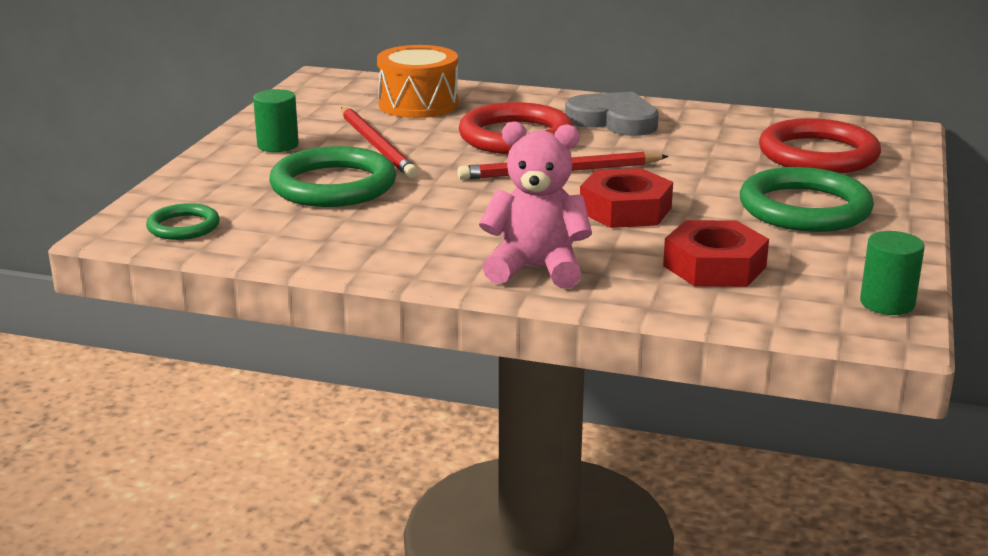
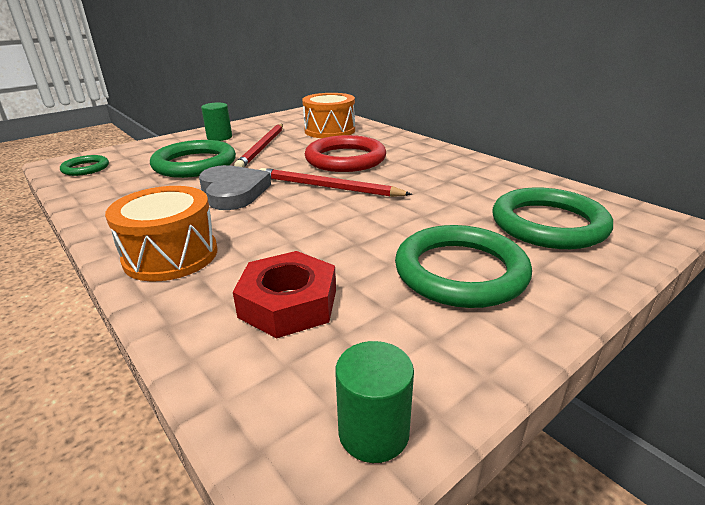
camera: 35 degrees right, 5 degrees up
(536, 269) = (171, 255): pink teddy bear -> orange drum
(614, 120) = (425, 162): grey heart -> grey heart (233, 192)
(625, 210) = (316, 227): red nut -> none
(818, 154) = (548, 224): red ring -> green ring

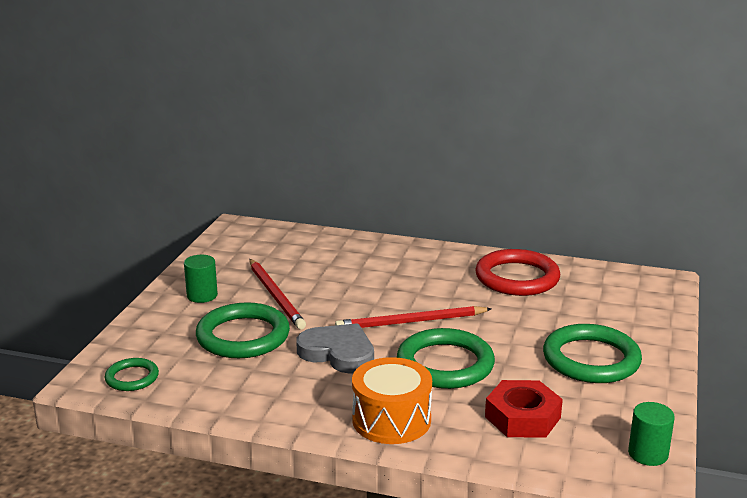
camera: 35 degrees left, 5 degrees down
(330, 130) = (307, 253): orange drum -> none
(345, 159) = (379, 287): red ring -> red ring (517, 278)
(548, 224) = (603, 305): green ring -> green ring (445, 364)

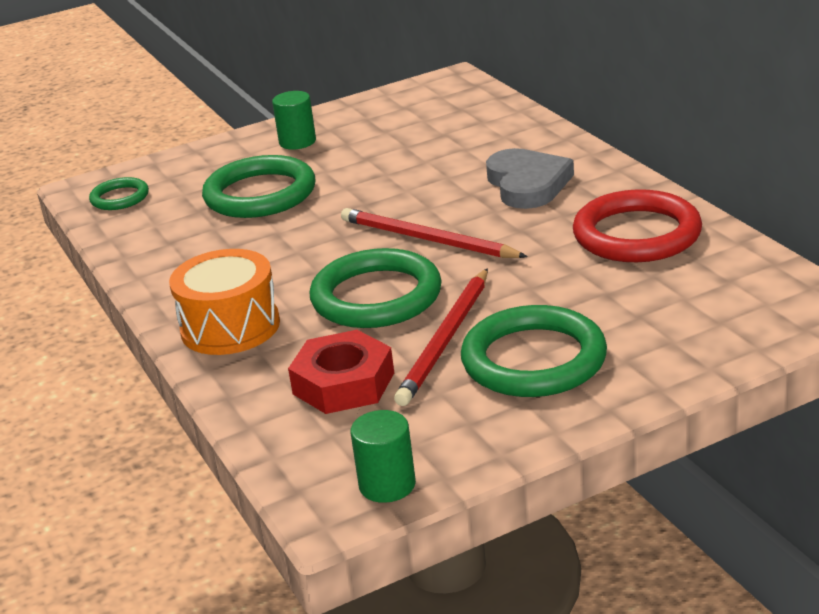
camera: 50 degrees right, 5 degrees up
(275, 296) = (356, 165): red pencil -> red pencil (445, 340)
(338, 353) = (305, 243): grey heart -> grey heart (527, 184)

